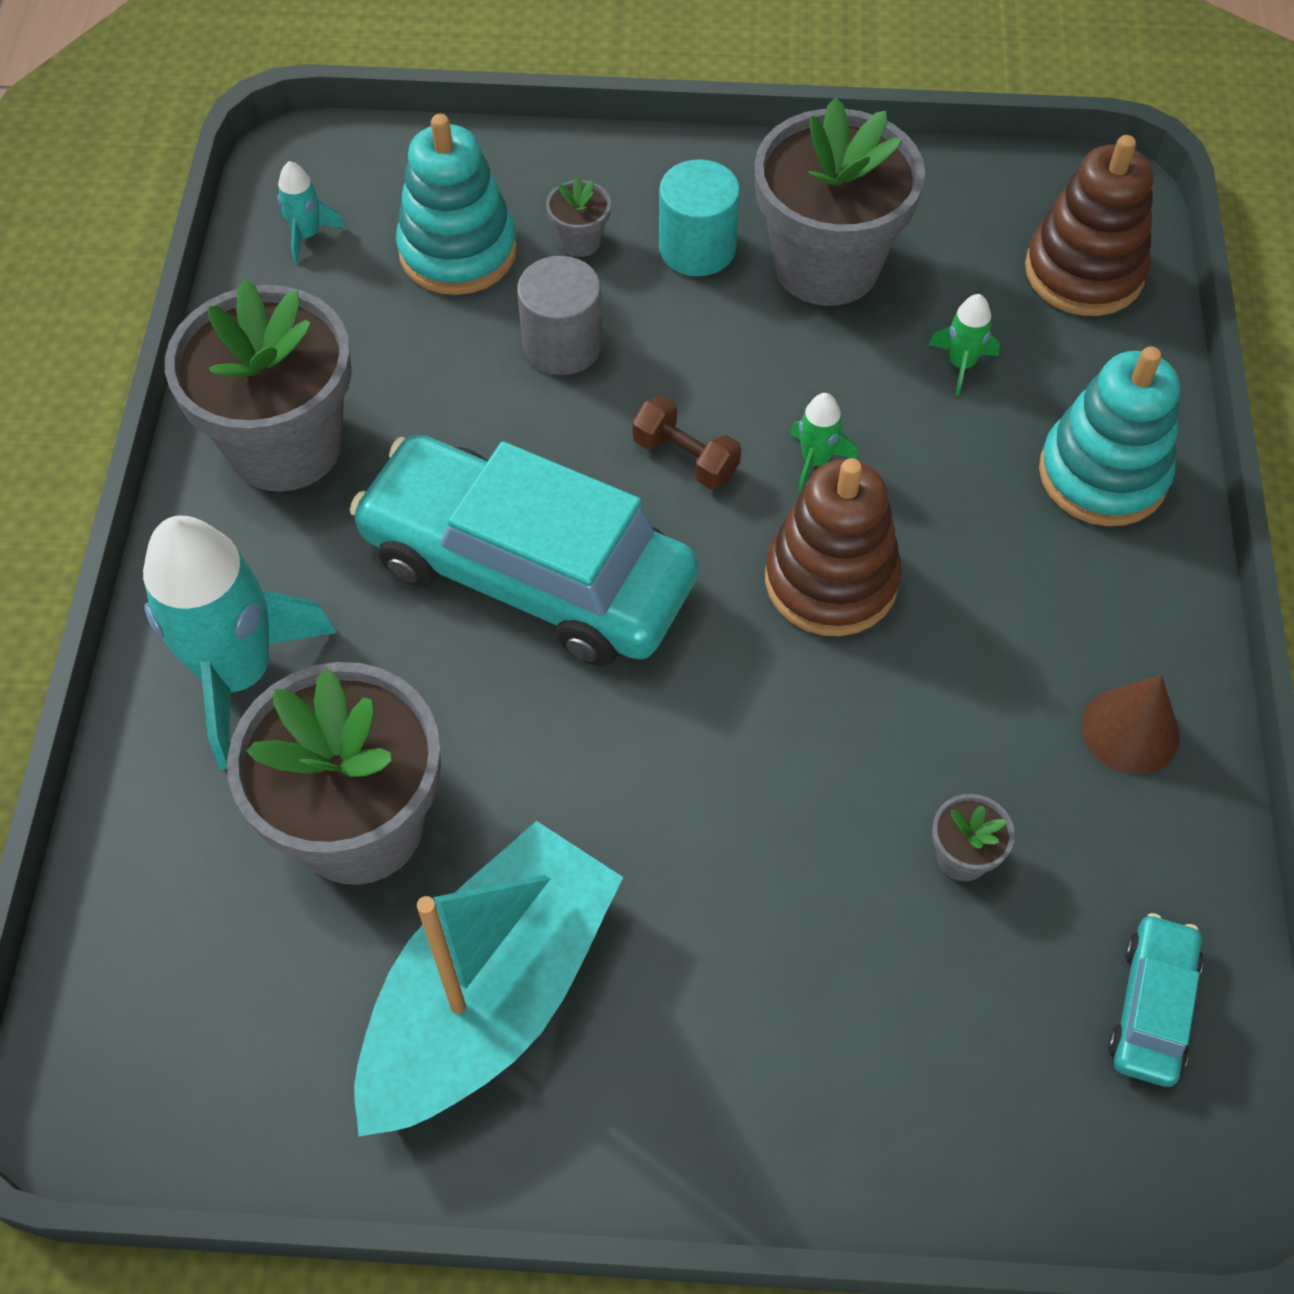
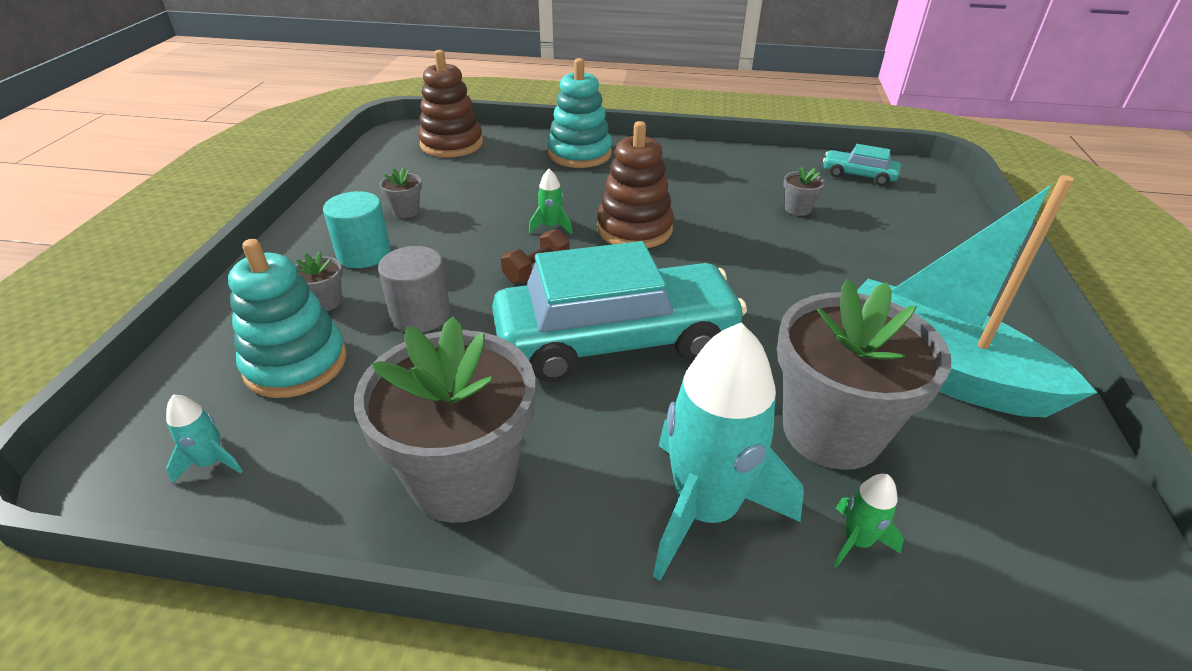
camera: 85 degrees left, 20 degrees down
(528, 571) = (616, 340): turquoise car -> turquoise car turned 135 degrees counterclockwise
(826, 265) = (406, 211): grey flower pot -> grey flower pot, size x0.40
(961, 364) = (498, 180): green rocket -> green rocket (857, 541)
(1130, 730) = (723, 164): brown cone -> none

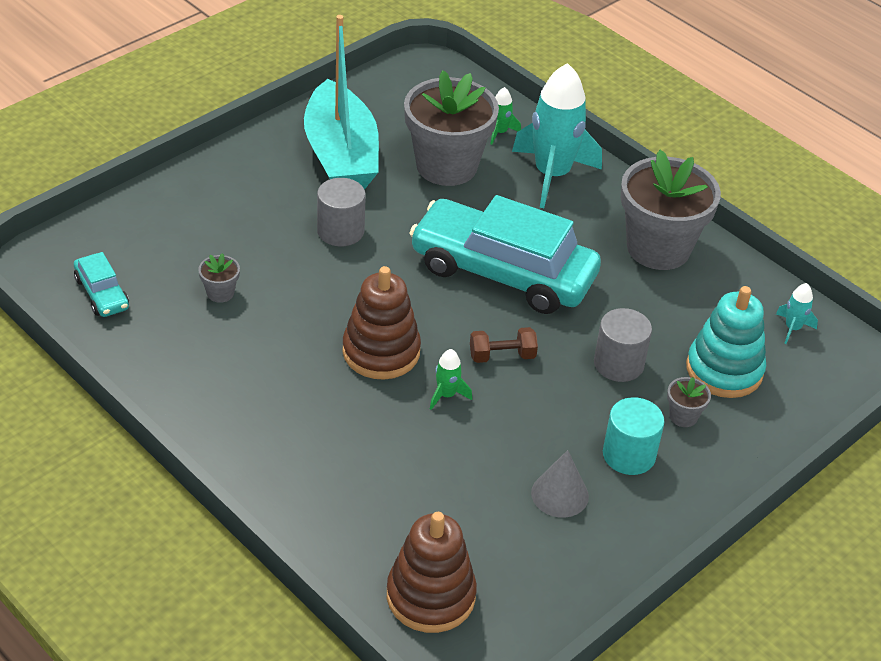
camera: 145 degrees left, 5 degrees up
(406, 211) = (559, 494): grey flower pot -> grey cone
(579, 154) = (310, 485): turquoise stacking toy -> none
(803, 294) = (340, 231): none -> grey cylinder

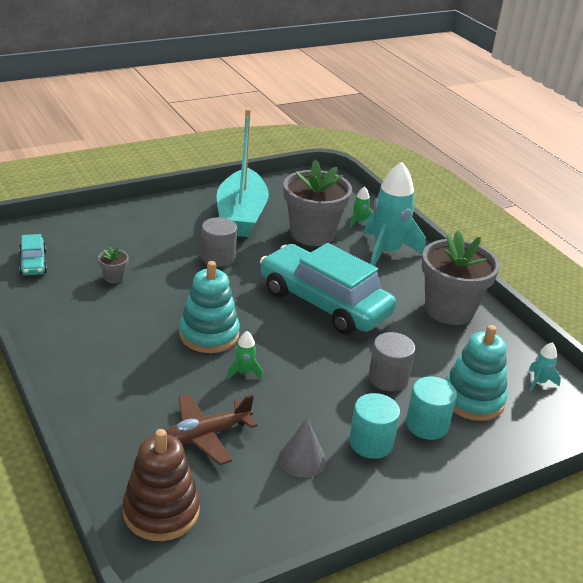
camera: 15 degrees right, 10 degrees down
(381, 352) = (209, 334): brown stacking toy -> turquoise stacking toy
(438, 490) = (205, 435): none -> brown plane
(502, 356) = (299, 355): brown dumbbell -> none
(683, 416) = (427, 425): grey flower pot -> turquoise cylinder

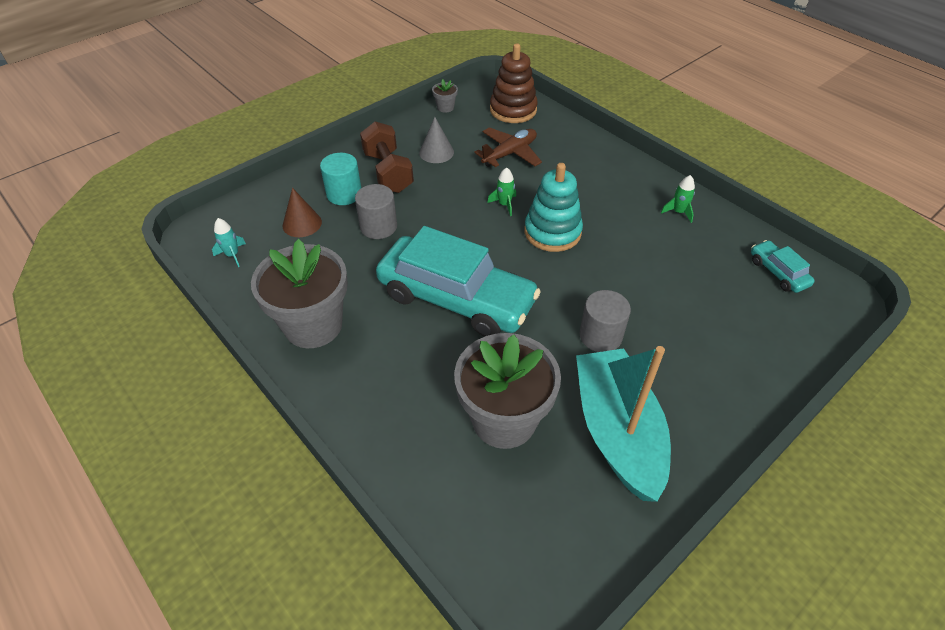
camera: 170 degrees right, 15 degrees up
(114, 277) = (685, 275): grey flower pot -> grey flower pot (445, 107)
(359, 222) = (443, 474): green rocket -> green rocket (678, 212)
(371, 443) = (388, 172): turquoise cylinder -> brown dumbbell
(386, 252) = (394, 411): turquoise rocket -> none
(472, 399) = (302, 224): turquoise stacking toy -> brown cone

